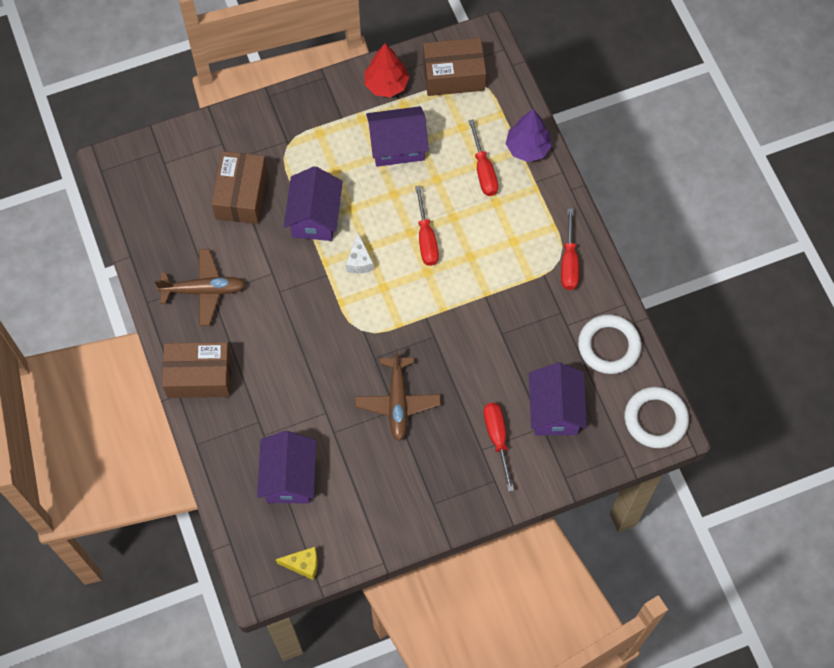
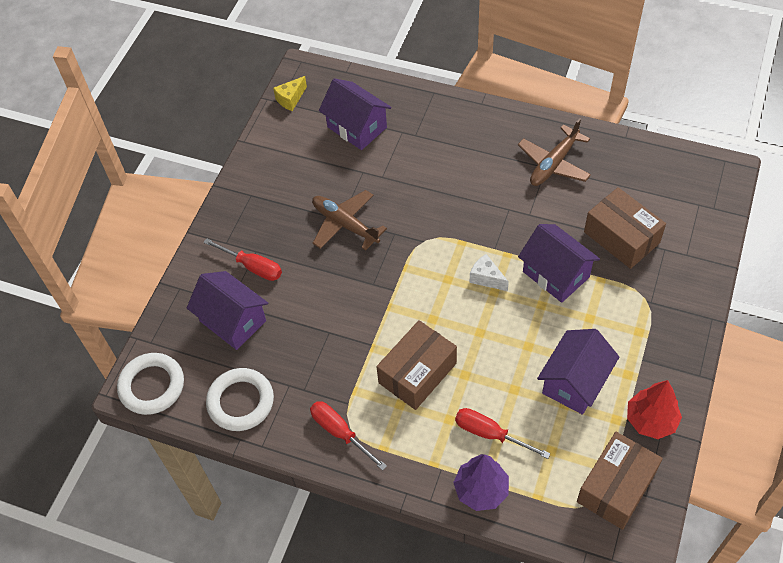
camera: 135 degrees right, 10 degrees down
(199, 376) = (484, 122): brown box -> brown box (417, 373)
(426, 238) = (463, 339): red screwdriver -> none

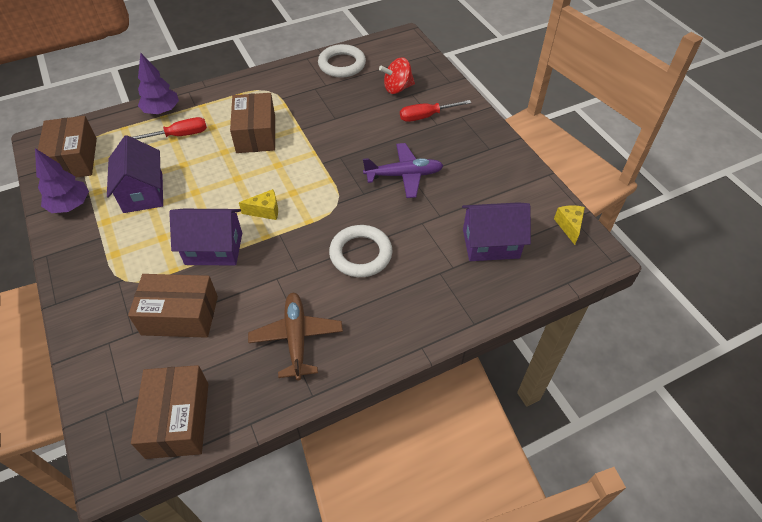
camera: 130 degrees right, 5 degrees down
(152, 386) = (396, 43): white ring -> white ring (361, 254)
(233, 321) = (397, 88): purple house -> red spinning top
(340, 432) = (271, 85): red screwdriver -> none
(345, 224) = (404, 175): brown plane -> purple plane
(486, 278) = (265, 211): white cheese -> yellow cheese
(650, 420) = (70, 205): red tree -> purple tree
(669, 170) = (177, 419): none -> brown box

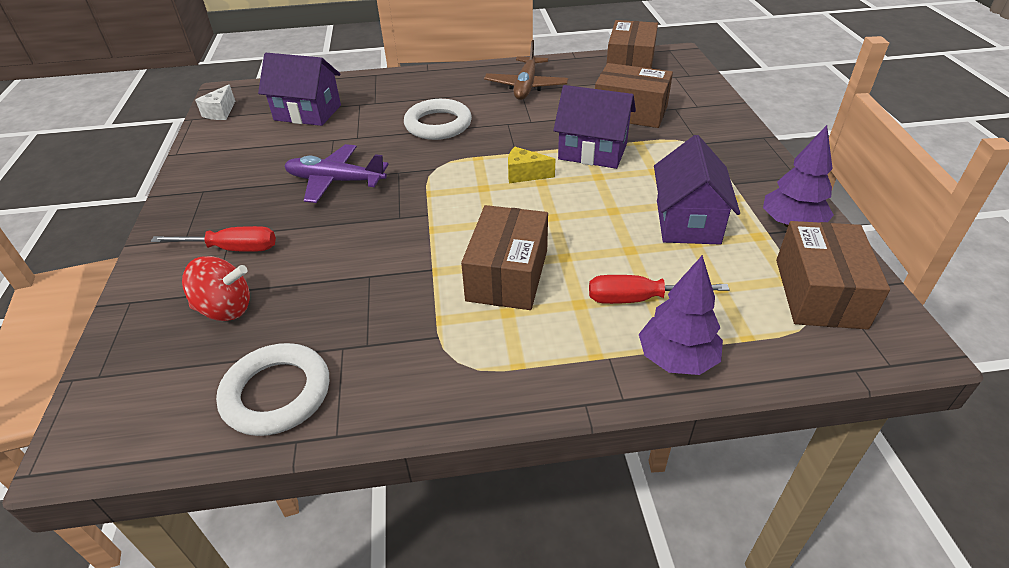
camera: 160 degrees left, 10 degrees down
(569, 226) = (220, 112): yellow cheese -> white cheese

